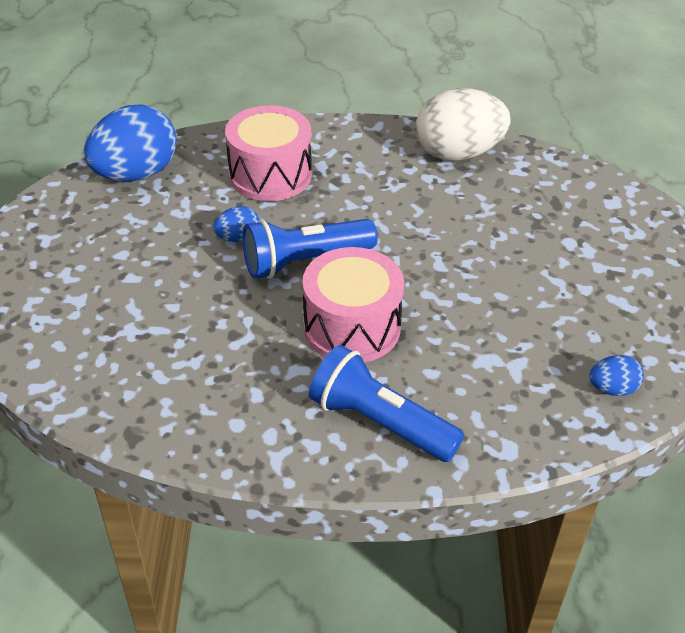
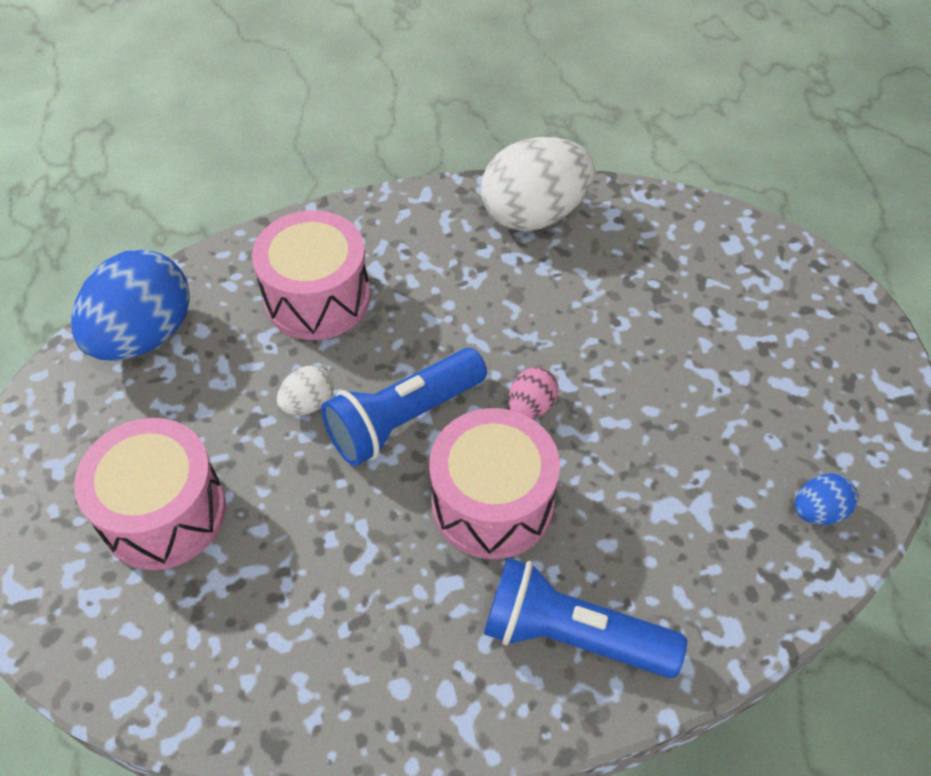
camera: 15 degrees left, 10 degrees up
(109, 281) = (164, 512): none -> pink drum
(238, 238) = (308, 404): blue egg -> white egg
(406, 274) = (531, 406): none -> pink egg

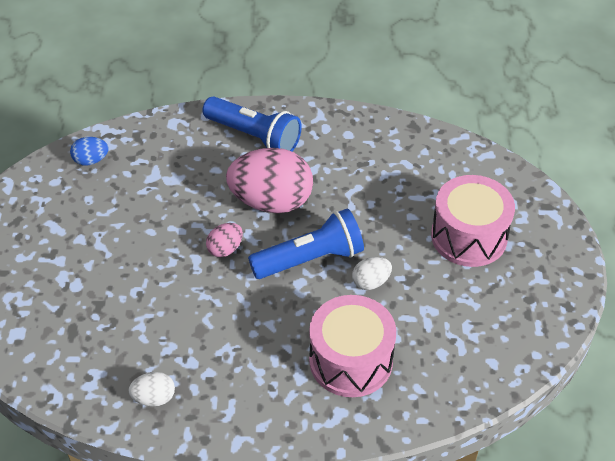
camera: 165 degrees left, 5 degrees down
(144, 336) = (485, 358): blue egg -> none
(492, 502) = (271, 201): pink drum -> pink egg
(534, 214) = (154, 398): white egg -> white egg, size x0.46

